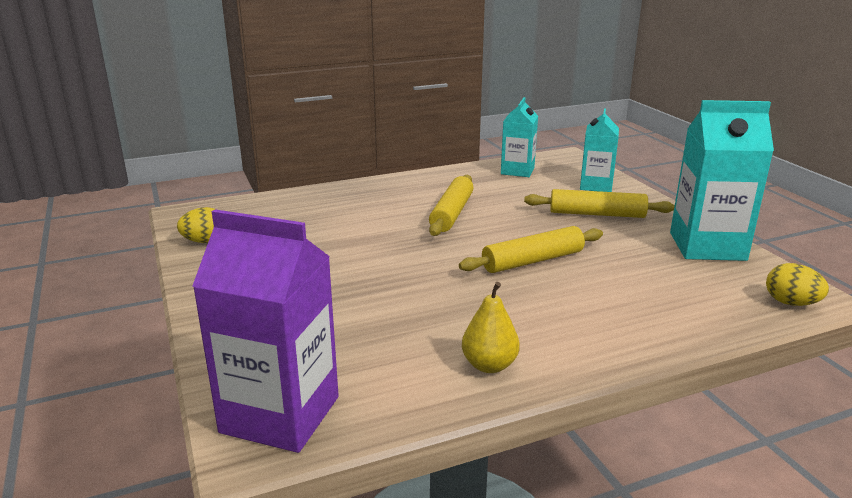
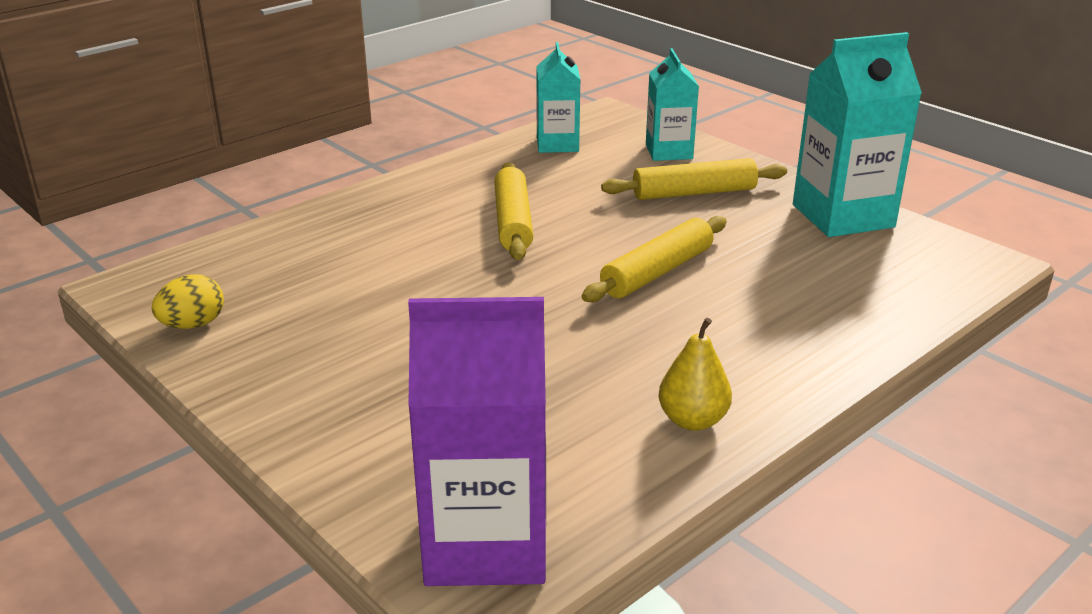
camera: 20 degrees left, 5 degrees up
(791, 303) = (966, 272): yellow egg -> none

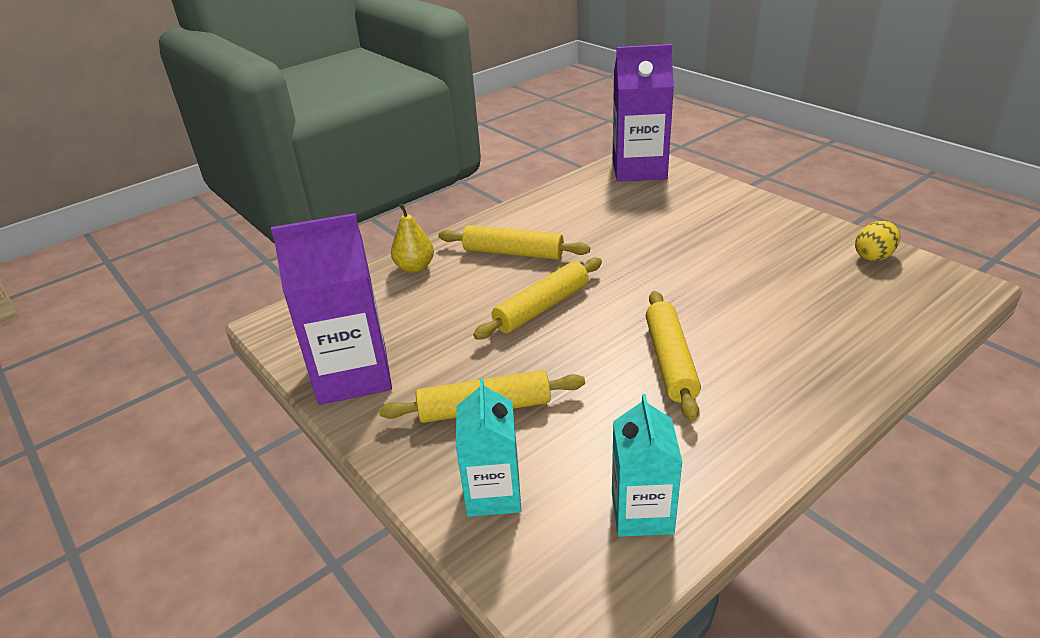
camera: 175 degrees left, 5 degrees up
(692, 420) = (539, 214): yellow pear -> yellow pear (415, 267)
(717, 345) = (513, 253): none -> yellow rolling pin
(843, 216) = (353, 375): turquoise carton -> purple carton

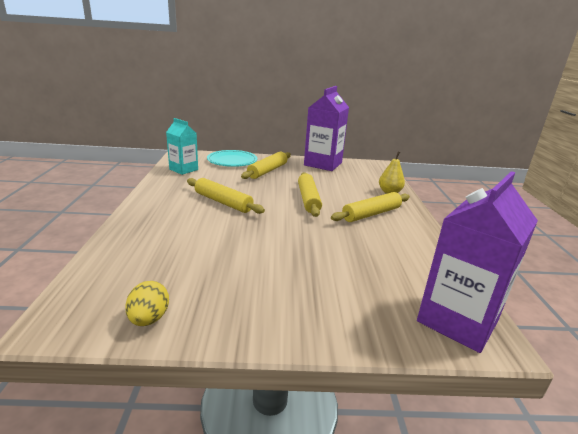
camera: 125 degrees right, 10 degrees down
(493, 493) = (232, 160): turquoise carton -> turquoise plate

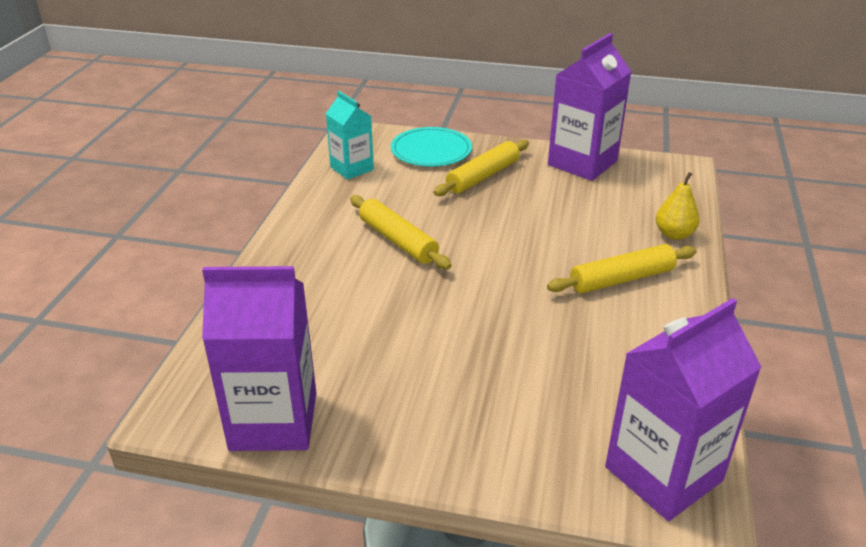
camera: 15 degrees right, 10 degrees up
(149, 319) = (273, 421): yellow egg -> purple carton
(308, 199) = (530, 242): yellow rolling pin -> none

